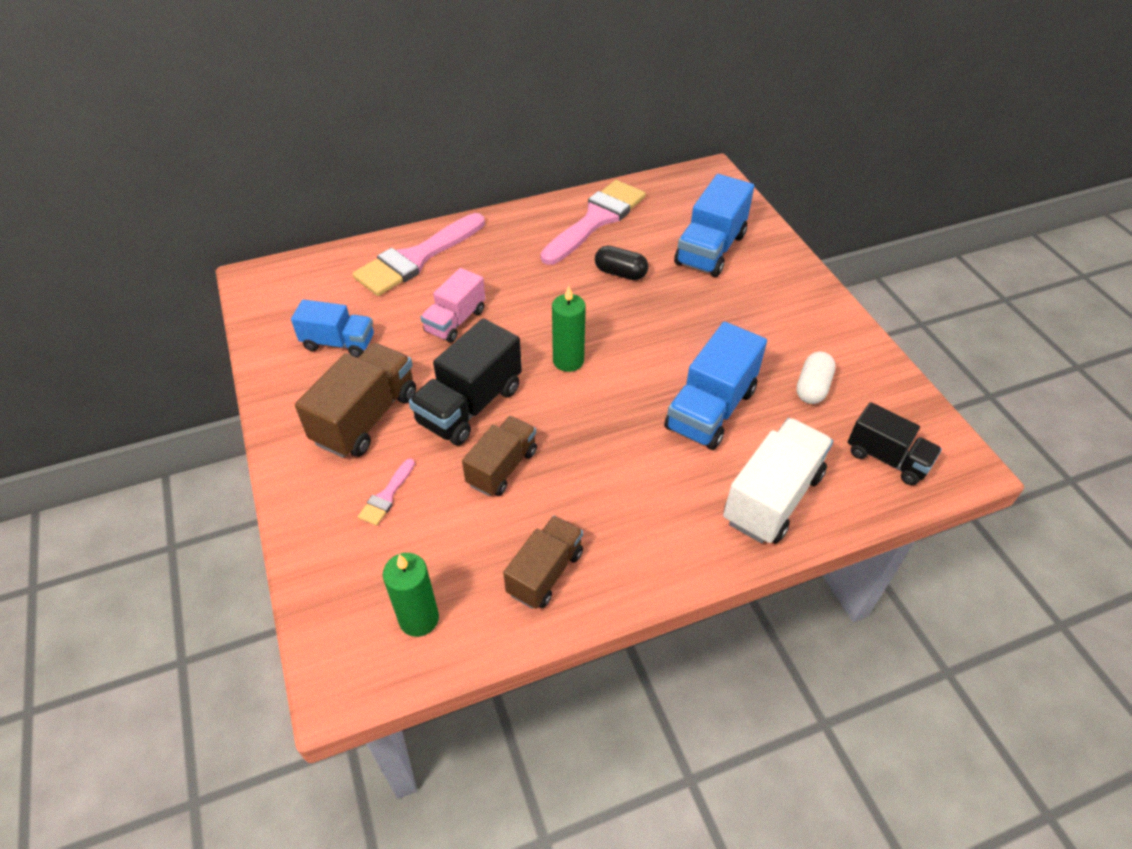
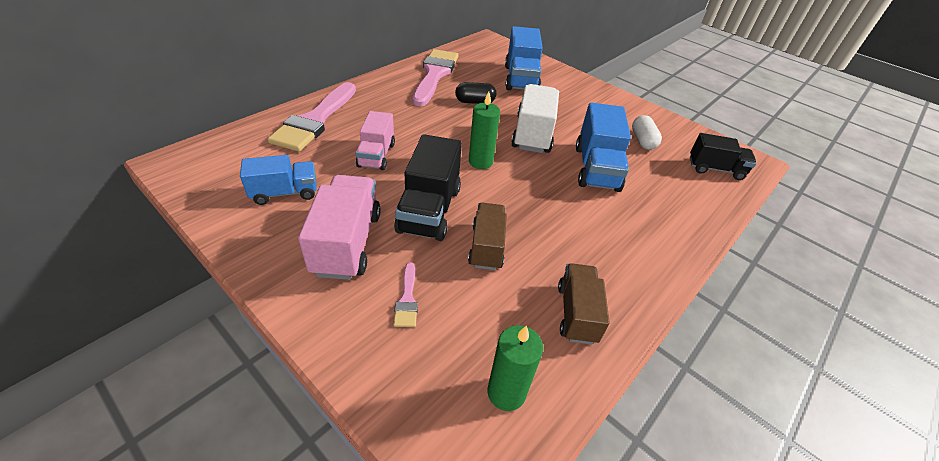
camera: 30 degrees left, 5 degrees down
(366, 418) = (347, 243): brown truck -> pink truck
(772, 497) = (676, 210): white truck -> white truck (532, 134)

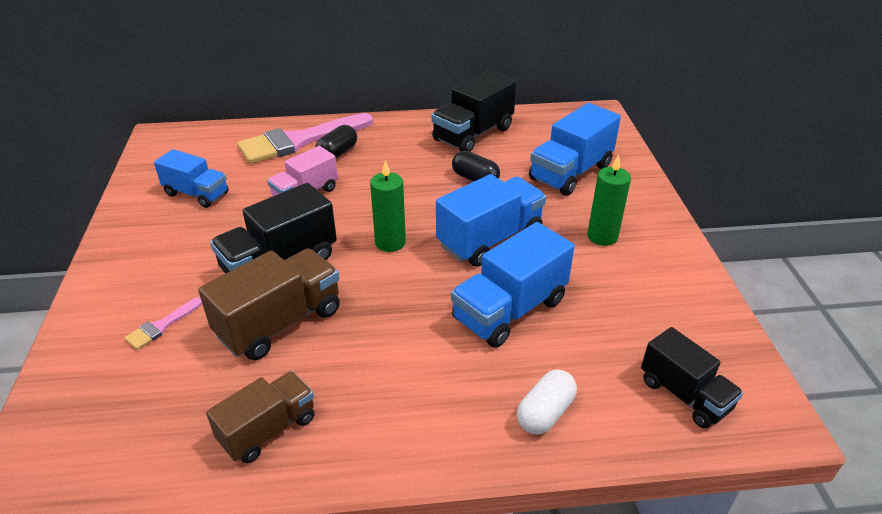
camera: 45 degrees right, 5 degrees down
(347, 243) = (183, 257): pink truck -> none
(359, 118) = (337, 153): none -> black capsule
(434, 74) = (473, 134): pink brush -> black truck
(486, 247) = (280, 322): brown truck -> brown truck, size x1.51
(506, 392) = (124, 445): green candle -> green candle (602, 236)
(532, 134) = (490, 239): white truck -> blue truck
(642, 141) = (626, 309): white capsule -> white capsule (545, 413)

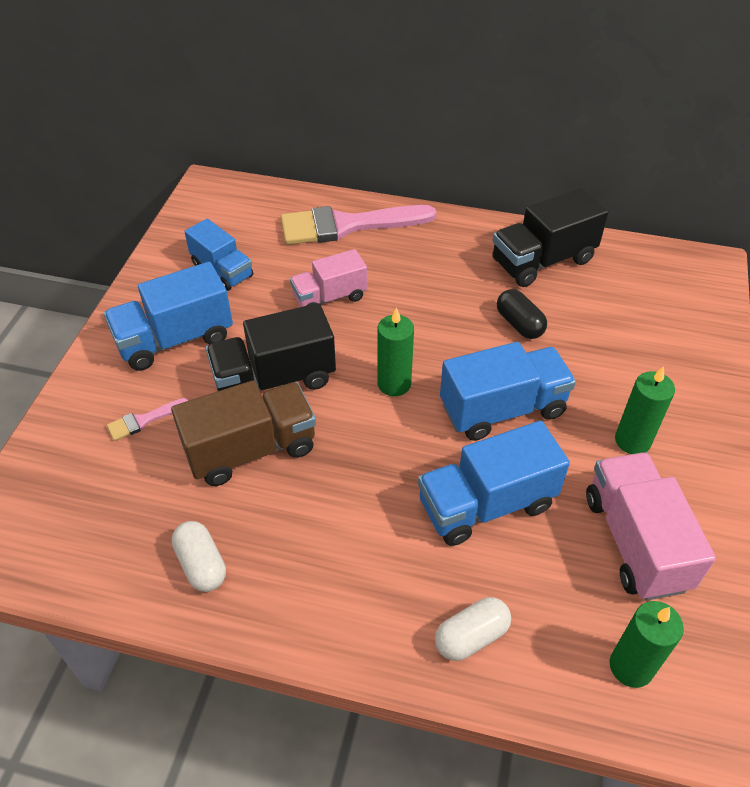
camera: 20 degrees right, 10 degrees up
(268, 429) = (201, 564): brown truck -> white capsule
(337, 153) = (381, 252): black capsule -> none
(570, 173) = (635, 343): blue truck -> blue truck (175, 339)
(640, 304) = (635, 541): none -> pink truck
(684, 395) = (631, 666): black truck -> green candle

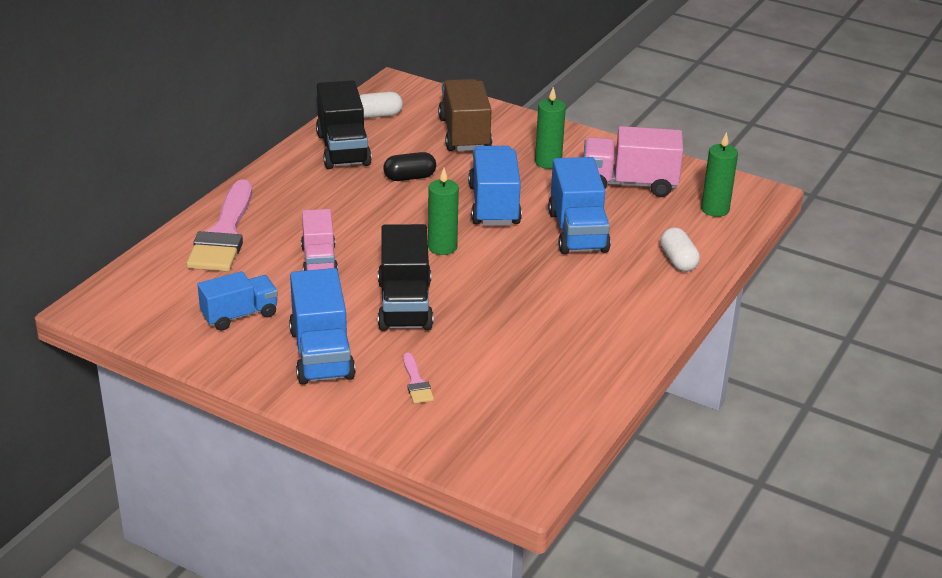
camera: 75 degrees left, 15 degrees down
(201, 564) = (581, 366): white capsule -> white capsule (378, 115)
(251, 449) = (478, 328): brown truck -> brown truck (464, 134)

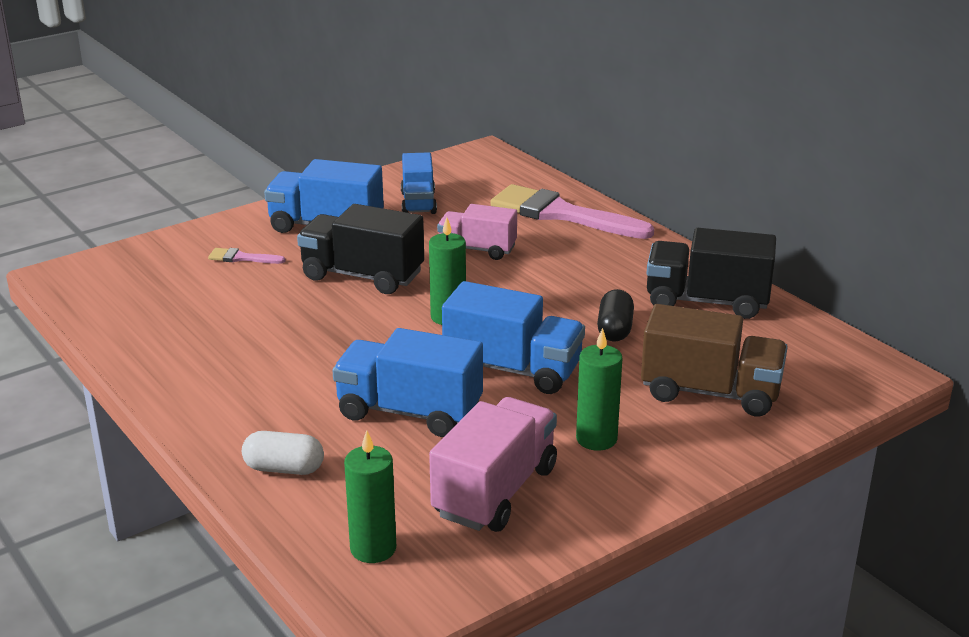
camera: 115 degrees right, 5 degrees down
(378, 115) = (791, 341): white capsule -> none

